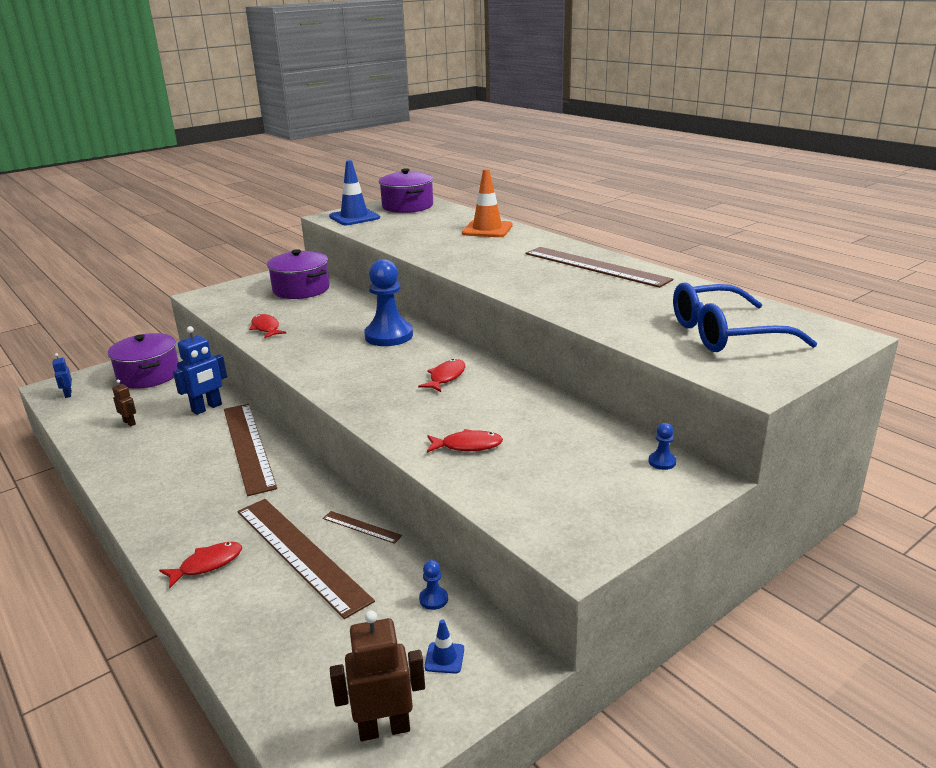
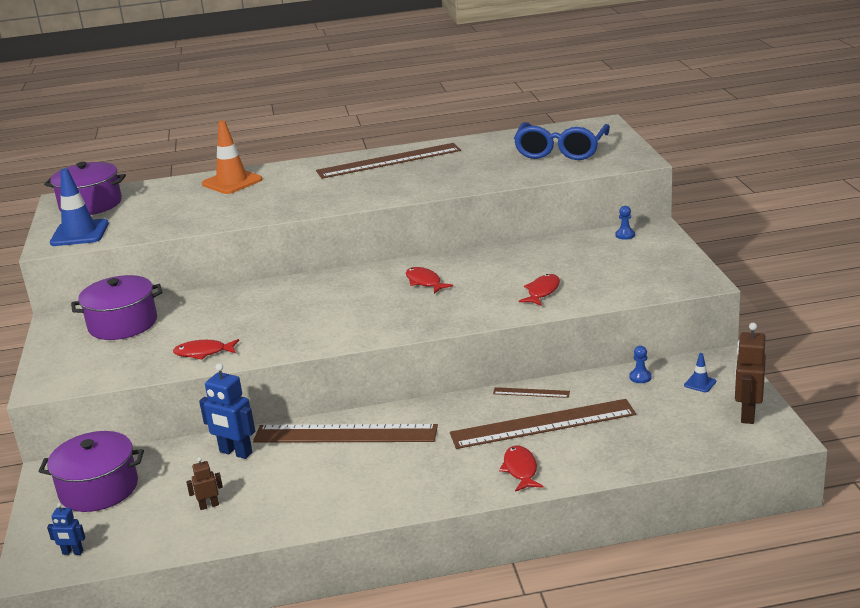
camera: 60 degrees left, 0 degrees up
(207, 408) = (235, 452): blue robot -> blue robot turned 135 degrees clockwise
(361, 527) = (531, 392): brown ruler -> brown ruler turned 45 degrees clockwise
(389, 336) = (310, 294): blue pawn -> none

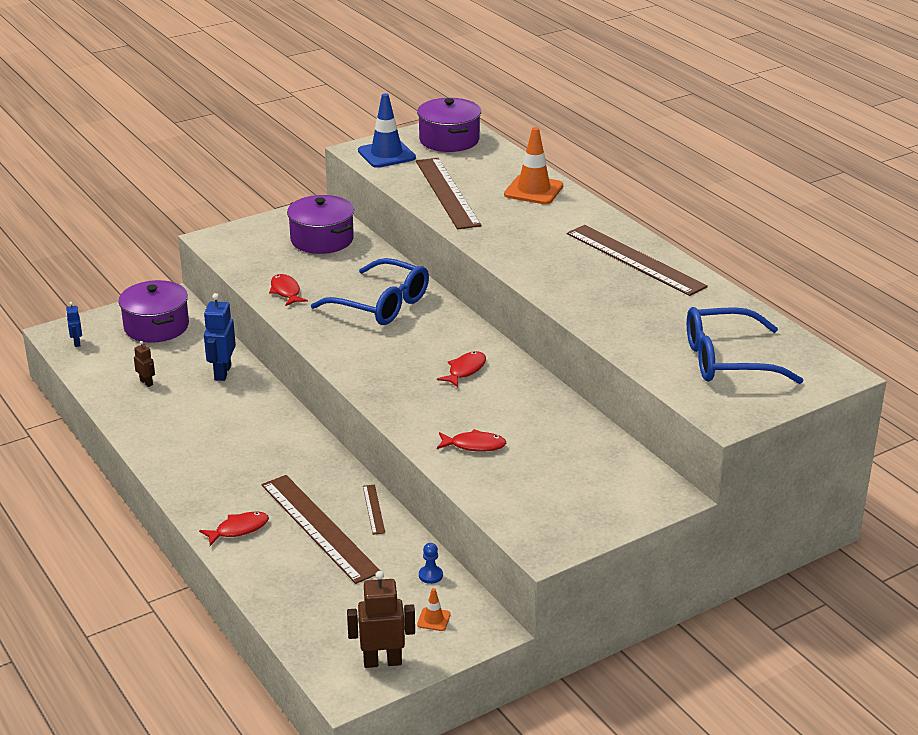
camera: 65 degrees right, 5 degrees up
(279, 307) = (381, 305): none -> blue glasses
(345, 434) = (267, 419): brown ruler -> brown ruler (447, 192)
(625, 235) = (643, 477): blue pawn -> none
(700, 383) = (433, 619): blue traffic cone -> orange traffic cone

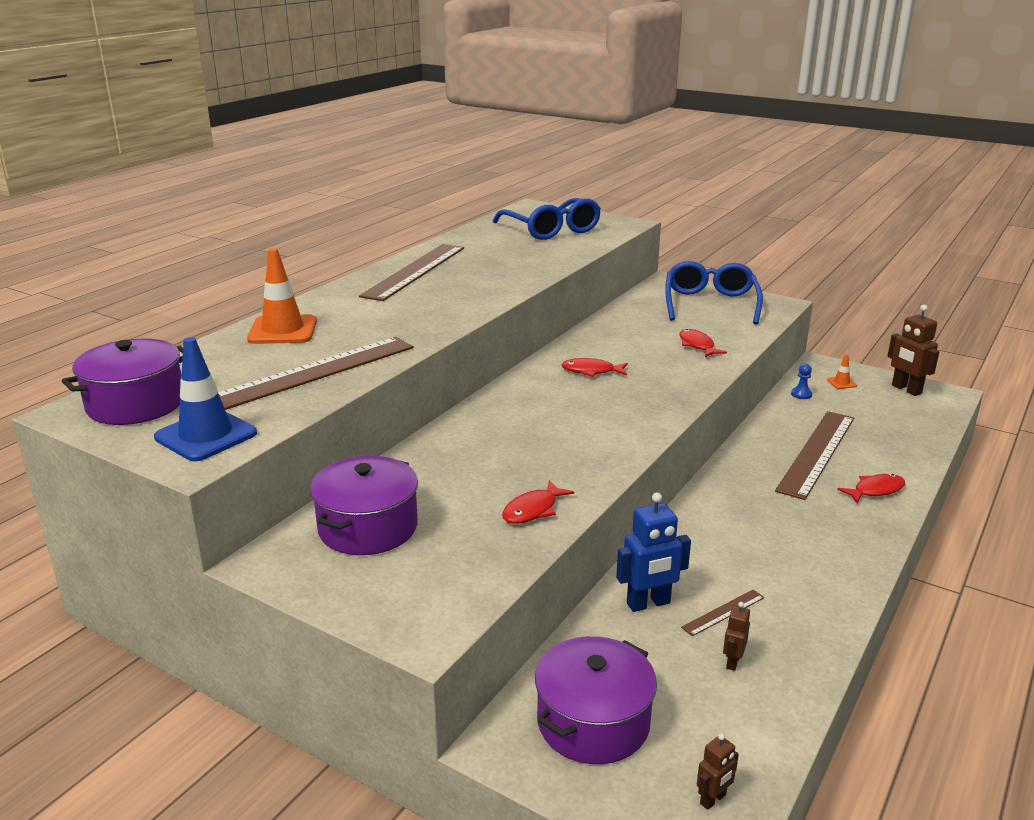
camera: 115 degrees left, 5 degrees down
(77, 343) = (713, 799): blue robot -> brown robot
(238, 529) = (875, 490): red fish -> red fish turned 120 degrees clockwise
(373, 509) = (761, 436): brown ruler -> brown ruler (723, 612)
(381, 305) = (508, 440): blue glasses -> blue glasses (710, 303)

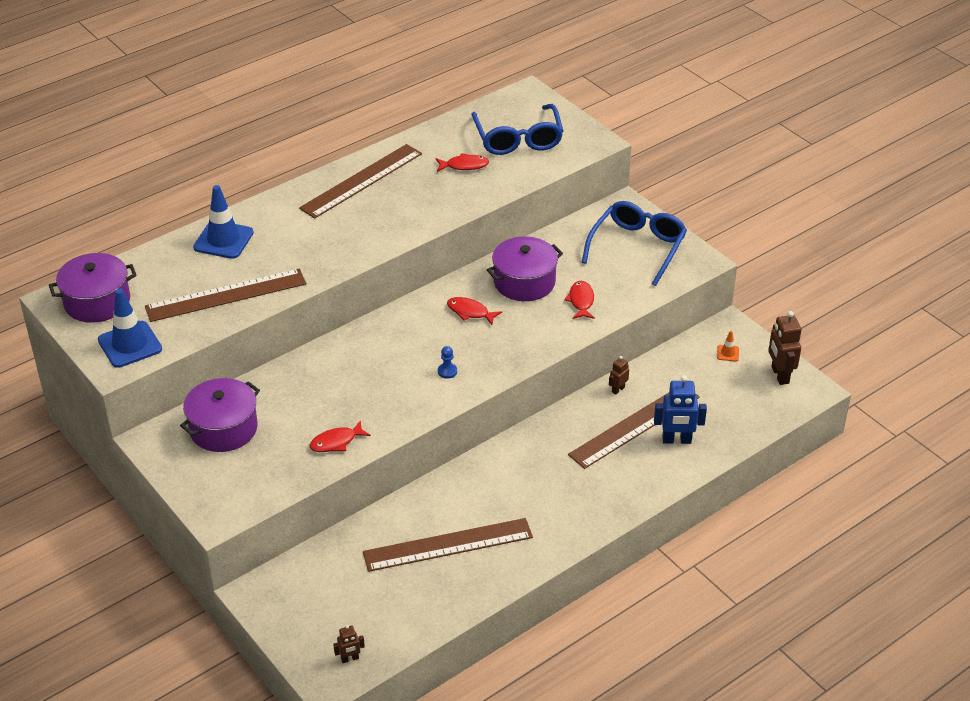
camera: 20 degrees right, 15 degrees up
(283, 330) = (223, 240): orange traffic cone -> blue traffic cone
(593, 722) = (313, 595): purple pot -> purple pot (524, 282)
(648, 604) = (403, 524): blue robot -> blue robot (676, 440)
(723, 612) = (448, 545): brown ruler -> brown ruler, size x2.33
(732, 662) = (426, 581): brown robot -> brown robot (618, 389)
(801, 394) = (679, 358): blue pawn -> blue pawn (447, 371)
(875, 490) = (648, 474): red fish -> red fish (464, 165)

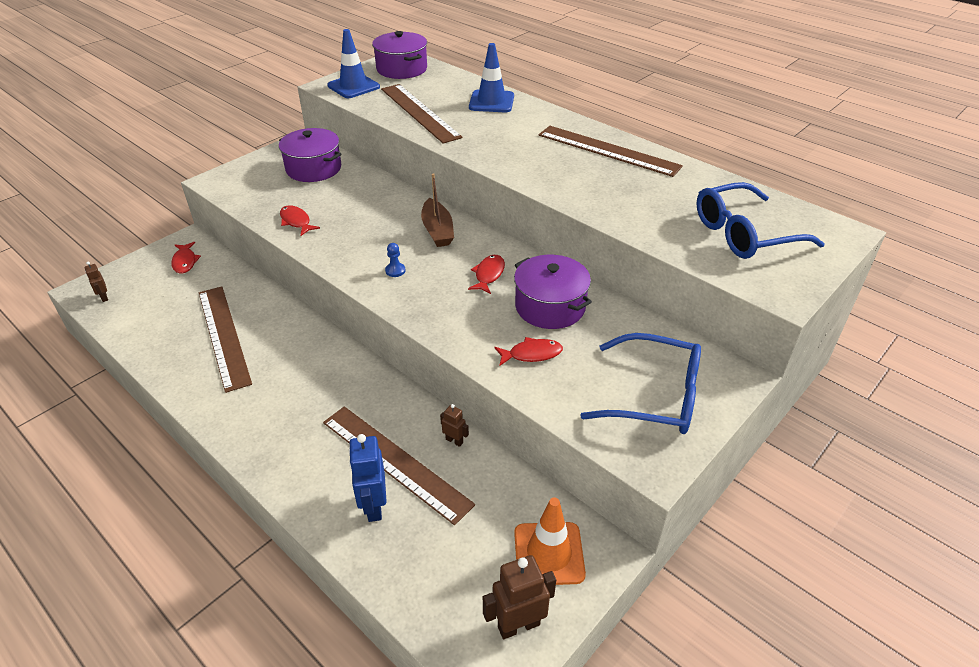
camera: 80 degrees right, 0 degrees up
(388, 338) = (437, 230): none -> brown boat
(464, 165) = (669, 204): red fish -> red fish (185, 262)
(728, 353) = (549, 553): orange traffic cone -> orange traffic cone, size x2.21

